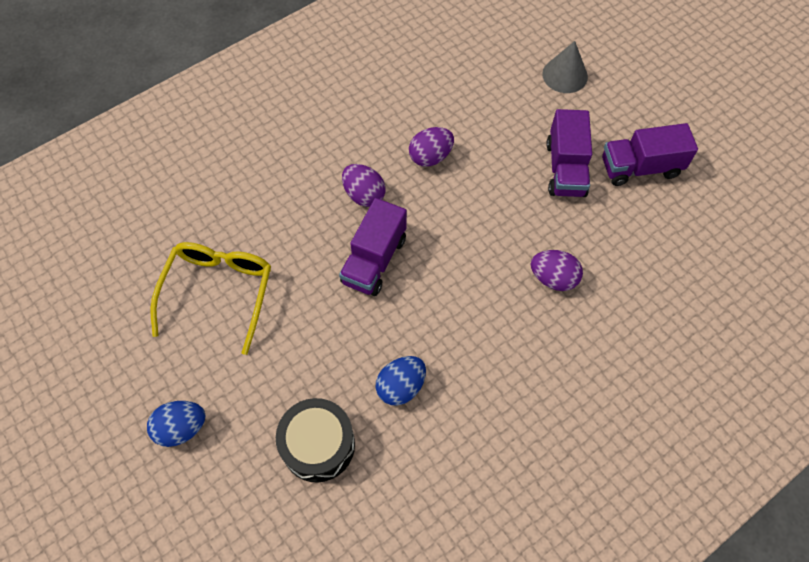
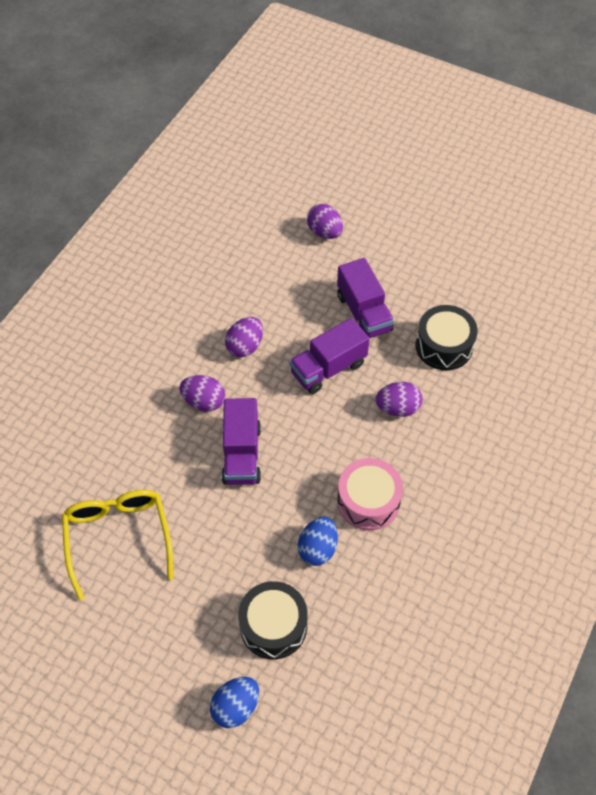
camera: 25 degrees left, 5 degrees down
(181, 428) = (148, 665): blue egg -> blue egg (236, 707)
(476, 361) = (368, 501): none -> pink drum
(565, 75) = (324, 232): grey cone -> purple egg
(633, 234) = (444, 346): none -> black drum
(640, 167) = (423, 288): purple truck -> purple truck (328, 368)

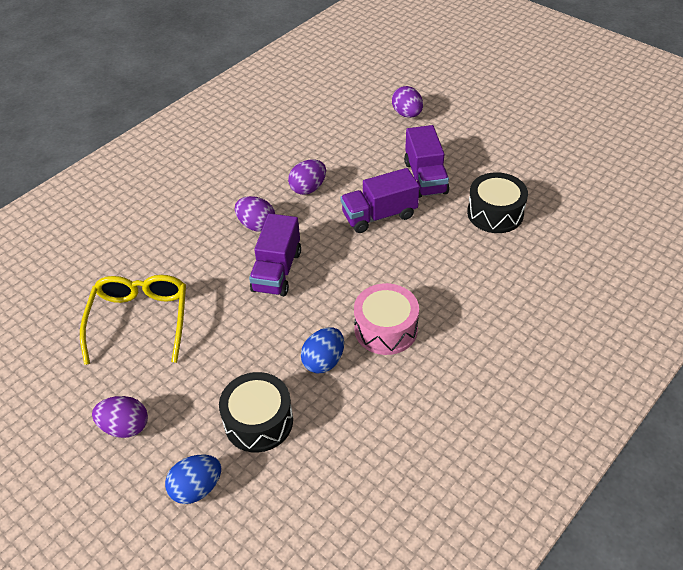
camera: 15 degrees right, 10 degrees down
(397, 408) = (436, 256): purple egg -> purple egg (125, 427)

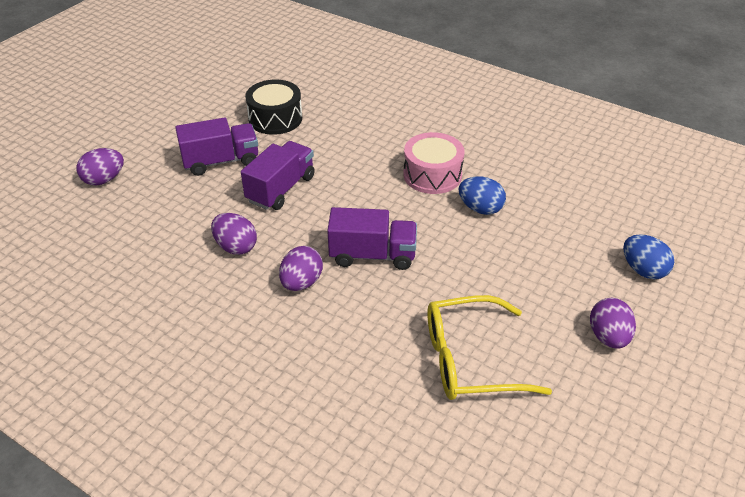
camera: 100 degrees left, 5 degrees down
(258, 421) = (560, 241): black drum -> none
(379, 215) = (281, 189): purple truck -> purple truck turned 120 degrees counterclockwise

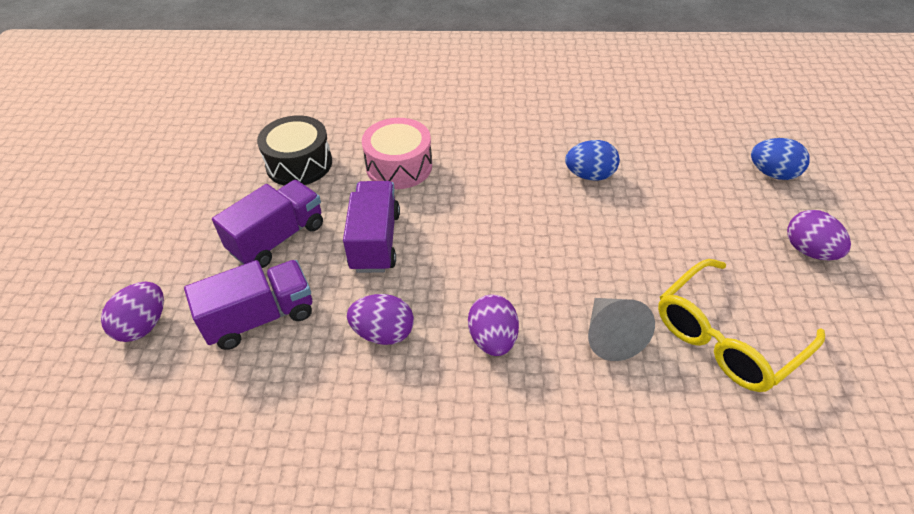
camera: 30 degrees left, 5 degrees up
(372, 255) = (536, 271): purple truck -> purple truck (260, 317)
(384, 319) = (611, 336): none -> grey cone
(432, 175) = (515, 160): pink drum -> pink drum (399, 166)

